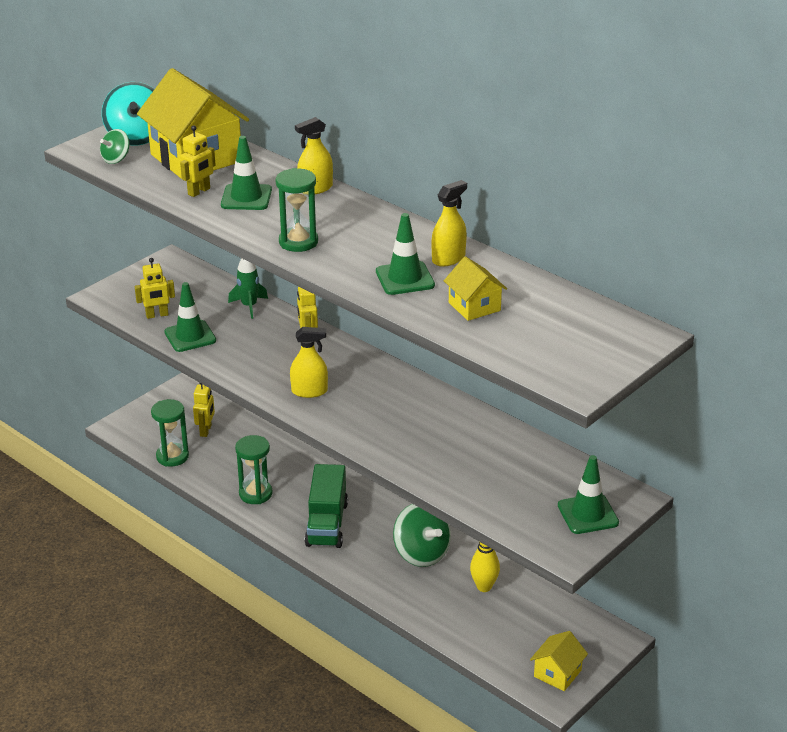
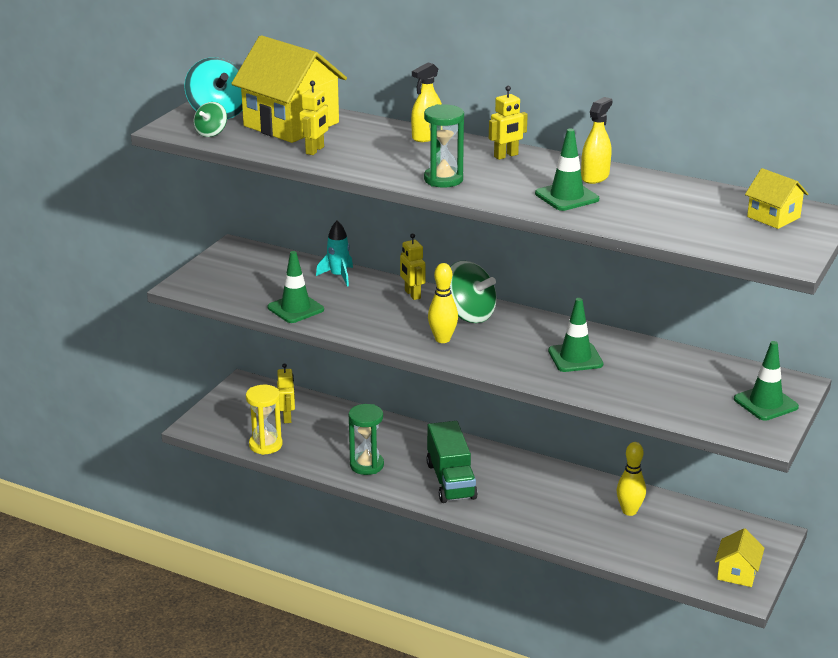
camera: 15 degrees left, 5 degrees down
(157, 315) = (251, 295): yellow robot -> yellow robot (506, 156)
(172, 456) = (265, 445): green hourglass -> yellow hourglass
(246, 198) = (365, 150): green traffic cone -> green traffic cone (575, 358)
(249, 306) = (338, 276): green rocket -> turquoise rocket
(309, 391) = (442, 339): yellow spray bottle -> yellow bowling pin
(421, 553) = (555, 492): green spinning top -> green spinning top (469, 314)
(474, 306) = (648, 211): yellow house -> yellow house (773, 217)

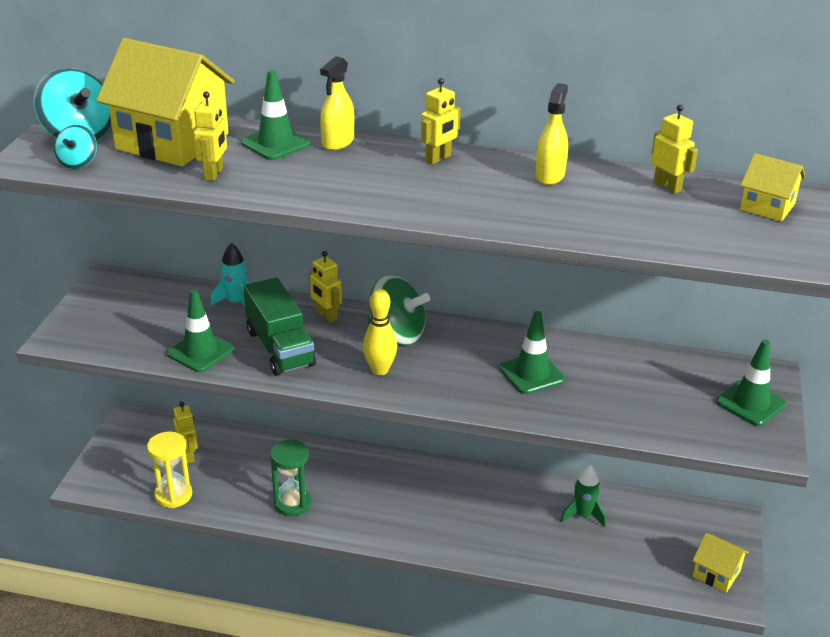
camera: 15 degrees left, 5 degrees up
(211, 133) = (78, 163): green spinning top -> turquoise spinning top
(443, 179) = (382, 198): green hourglass -> none
(451, 481) = (388, 508): green truck -> green truck (280, 348)
(567, 196) = (532, 205): green traffic cone -> green traffic cone (276, 144)
(629, 511) = (583, 515): yellow bowling pin -> green rocket
(693, 194) = (667, 187): none -> yellow robot
(737, 573) = (716, 573): yellow house -> yellow house turned 60 degrees counterclockwise

